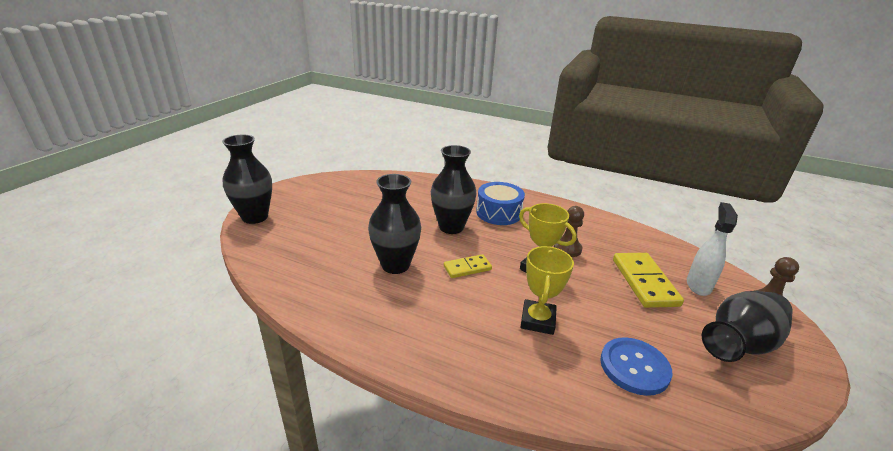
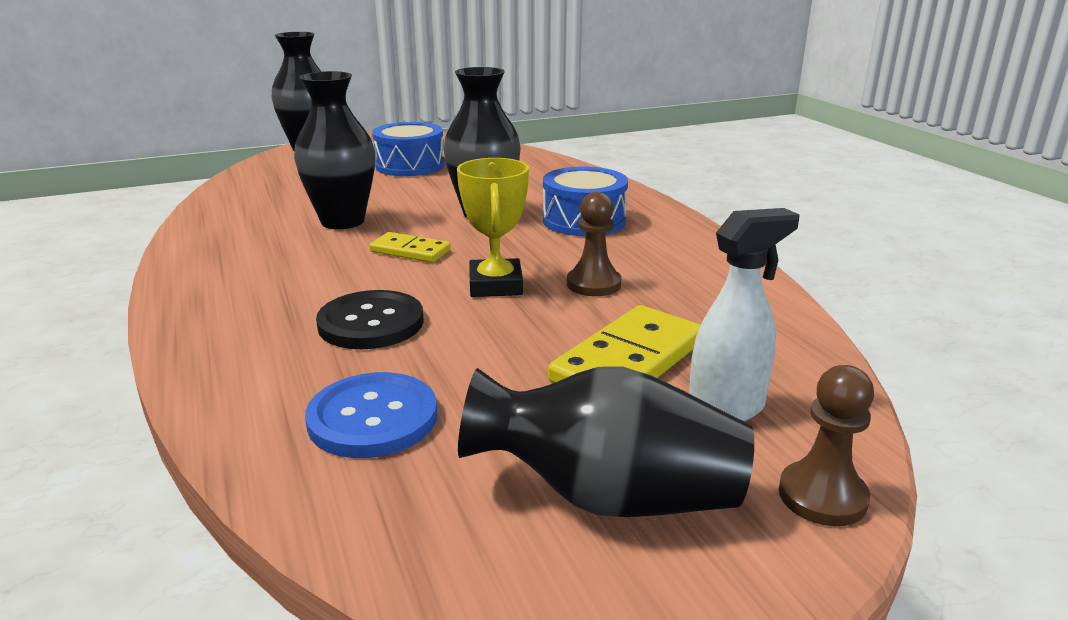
camera: 45 degrees right, 5 degrees down
(348, 208) = (410, 165): none -> blue drum
(537, 320) = (371, 323): yellow trophy -> black button

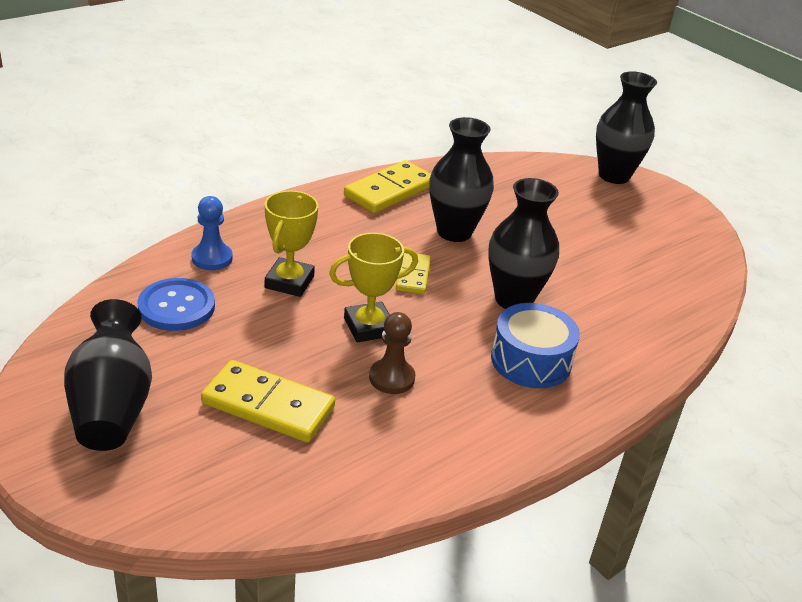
camera: 70 degrees right, 10 degrees up
(219, 241) = (389, 190): none -> yellow domino
(263, 377) = (212, 258): none -> blue pawn
(371, 323) = (289, 282): black button -> yellow trophy
(410, 165) = (610, 237): blue drum -> none
(727, 409) = (214, 457): white spray bottle -> none
(822, 496) = (120, 499): brown pawn -> none

